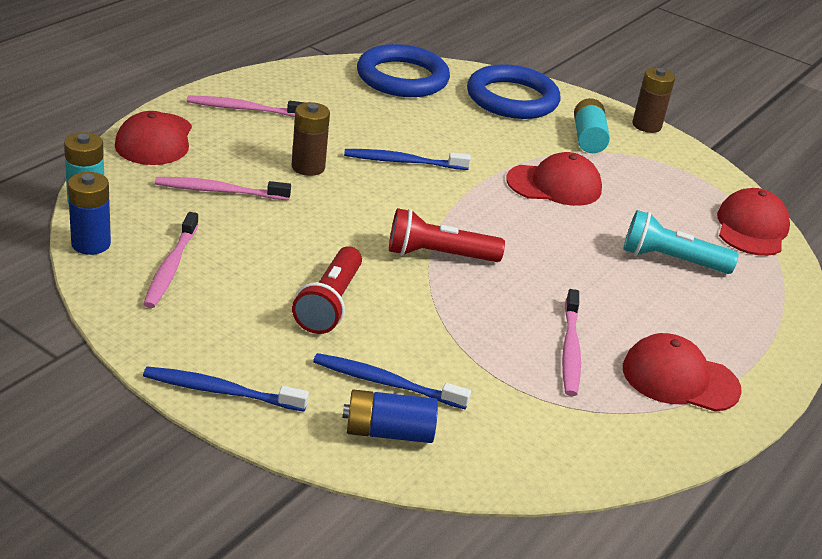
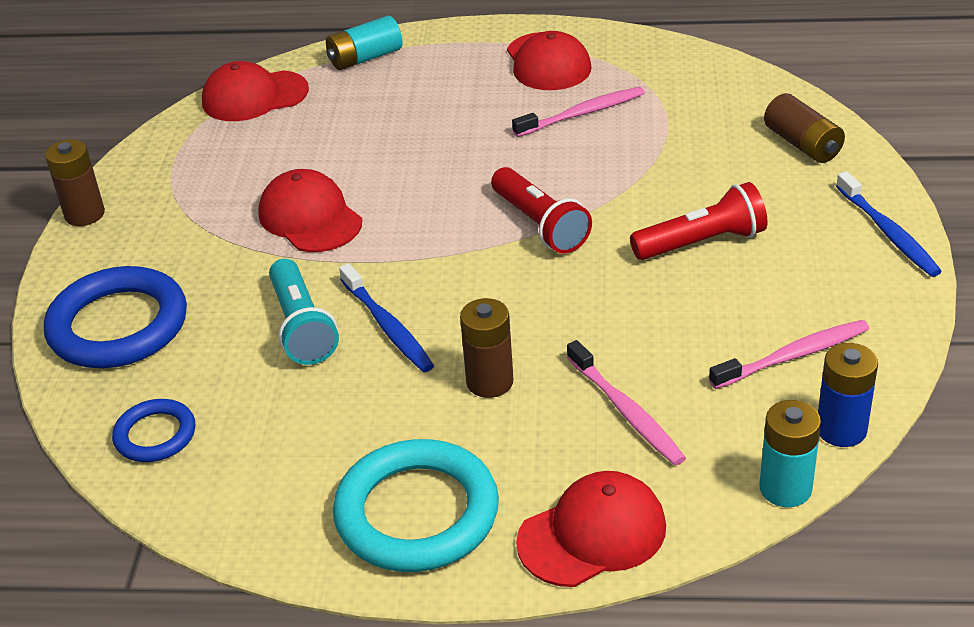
camera: 115 degrees left, 5 degrees up
(244, 109) = (417, 513): pink toothbrush -> turquoise ring
(386, 383) = (754, 169): blue toothbrush -> none
(388, 432) = (802, 144): blue battery -> brown battery
(402, 78) = (155, 435): blue ring -> blue ring, size x0.54
(588, 138) = (167, 237): turquoise battery -> turquoise battery (365, 58)
(671, 260) = (372, 115): turquoise flashlight -> turquoise flashlight (301, 327)

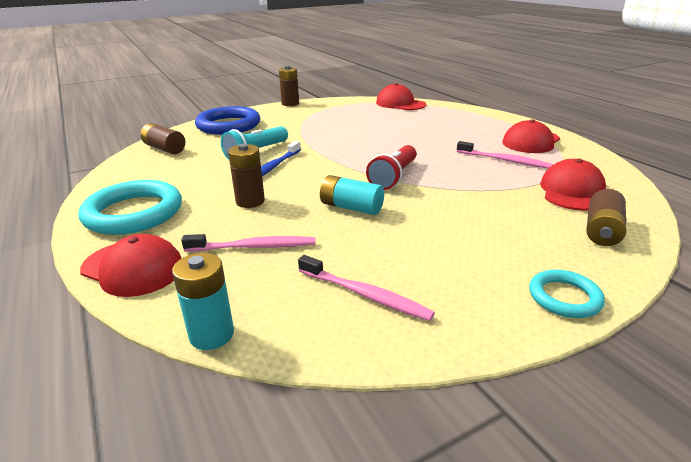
camera: 55 degrees right, 10 degrees down
(155, 435) = (164, 149): blue ring -> brown battery
(310, 218) = (333, 133): red cap -> red cap (572, 191)
(365, 58) = (460, 111): turquoise battery -> turquoise battery (351, 207)
(626, 411) = (254, 247): pink toothbrush -> pink toothbrush turned 120 degrees counterclockwise
(702, 243) = (442, 225): red flashlight -> none
(841, 429) = (298, 344): blue battery -> none
(888, 233) = (564, 297): blue toothbrush -> turquoise ring

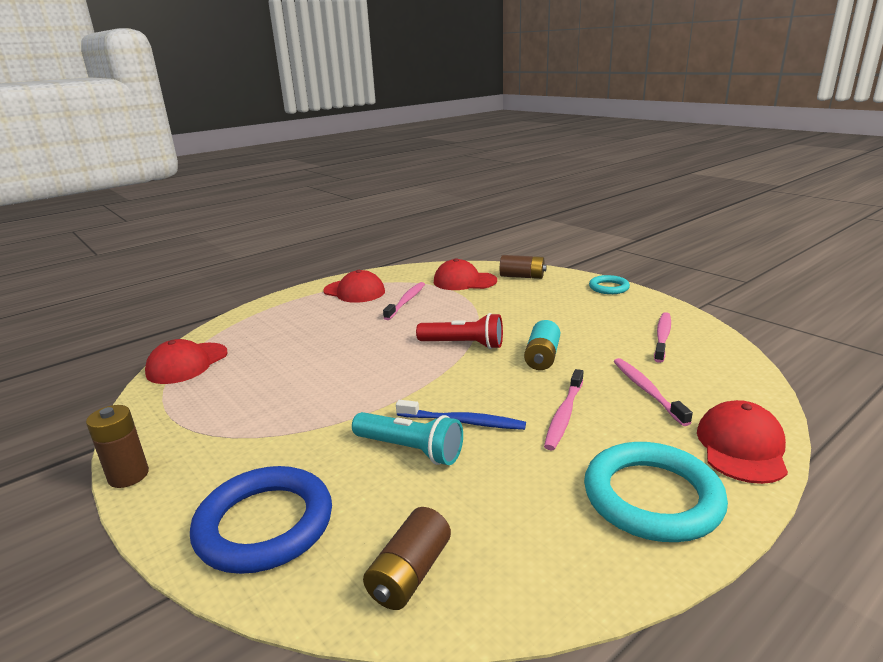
camera: 100 degrees left, 5 degrees down
(211, 334) = (761, 380): turquoise battery -> none
(250, 201) = (564, 415): brown battery -> pink toothbrush

